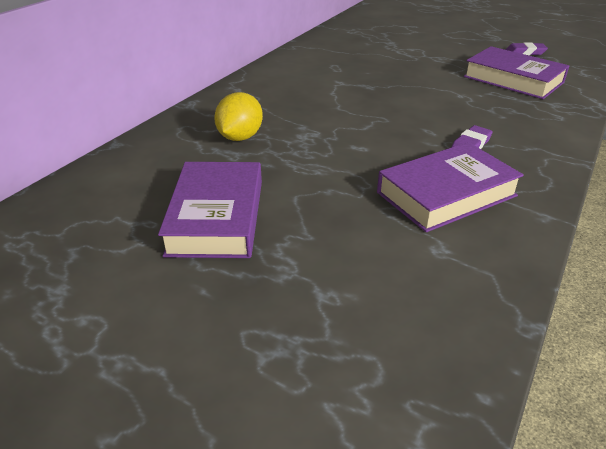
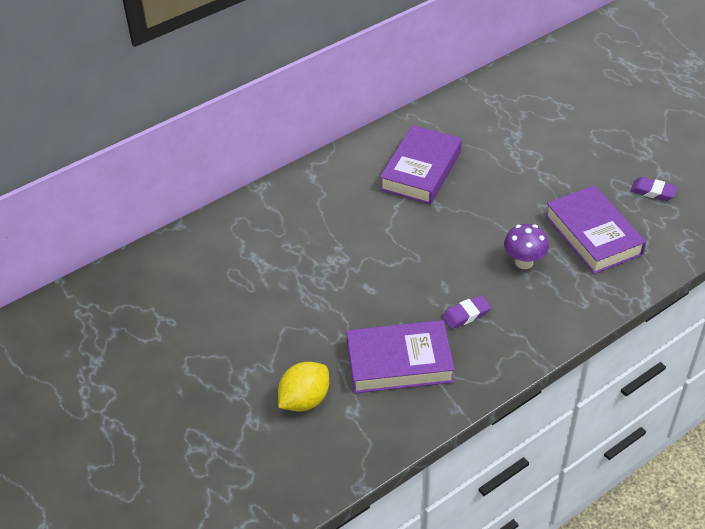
camera: 25 degrees right, 10 degrees up
(216, 217) = (218, 330): purple book -> purple book (421, 170)
(240, 137) = (279, 246): yellow lemon -> yellow lemon (304, 400)
(479, 104) = (524, 262): none -> purple mushroom

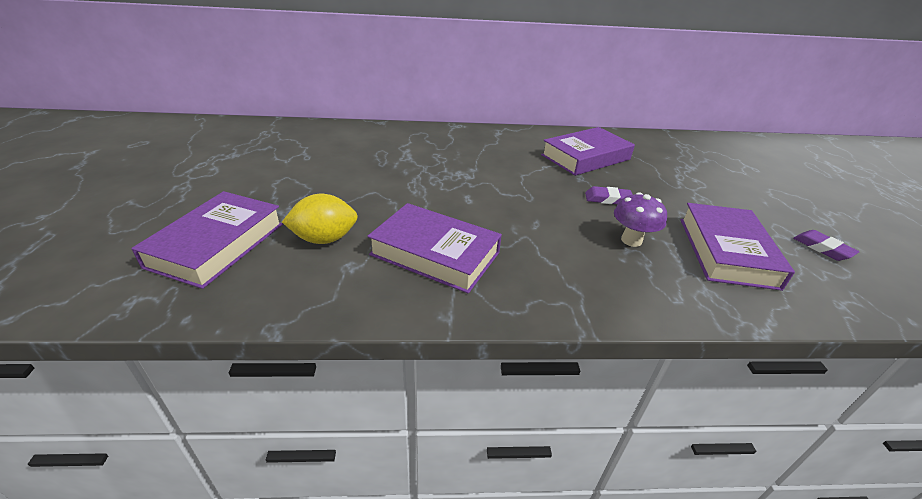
camera: 30 degrees right, 10 degrees down
(231, 456) = (217, 245): none -> purple book
(466, 315) = (535, 250): purple eraser -> purple eraser (607, 199)

